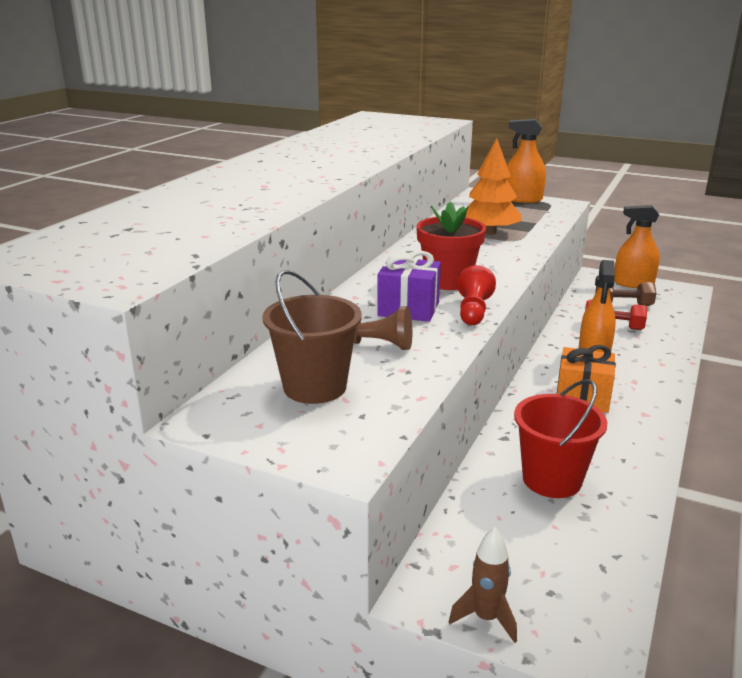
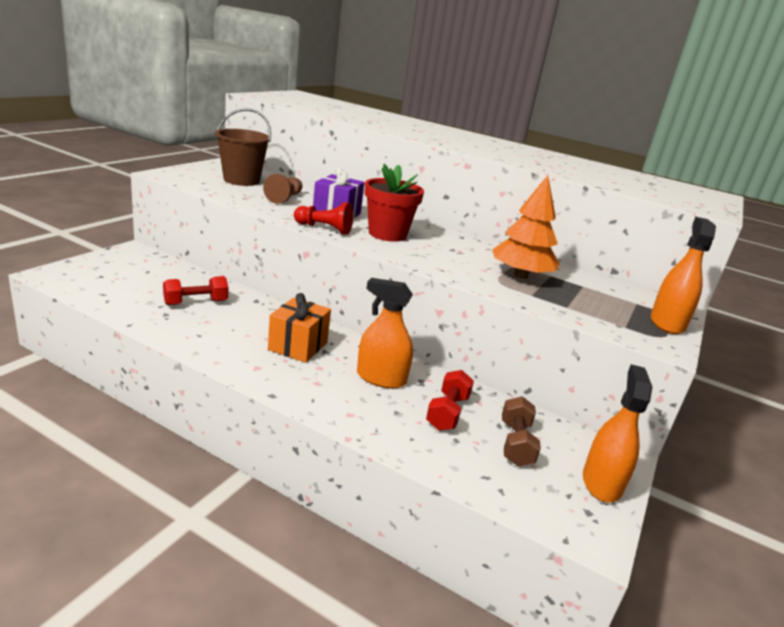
camera: 90 degrees right, 0 degrees up
(486, 618) = (102, 258): brown rocket -> none
(552, 479) = (196, 302): red bucket -> red dumbbell

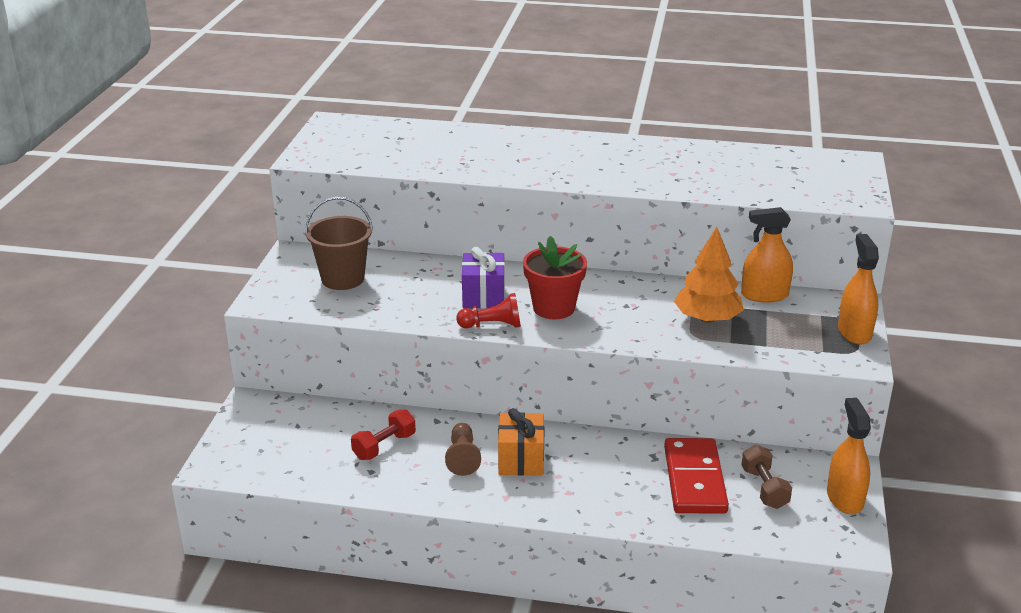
camera: 15 degrees left, 5 degrees up
(284, 198) = (413, 291): brown pawn -> brown pawn (462, 457)
(381, 378) = (618, 466): orange spray bottle -> orange spray bottle (764, 295)
(447, 412) = (694, 479): red dumbbell -> red domino

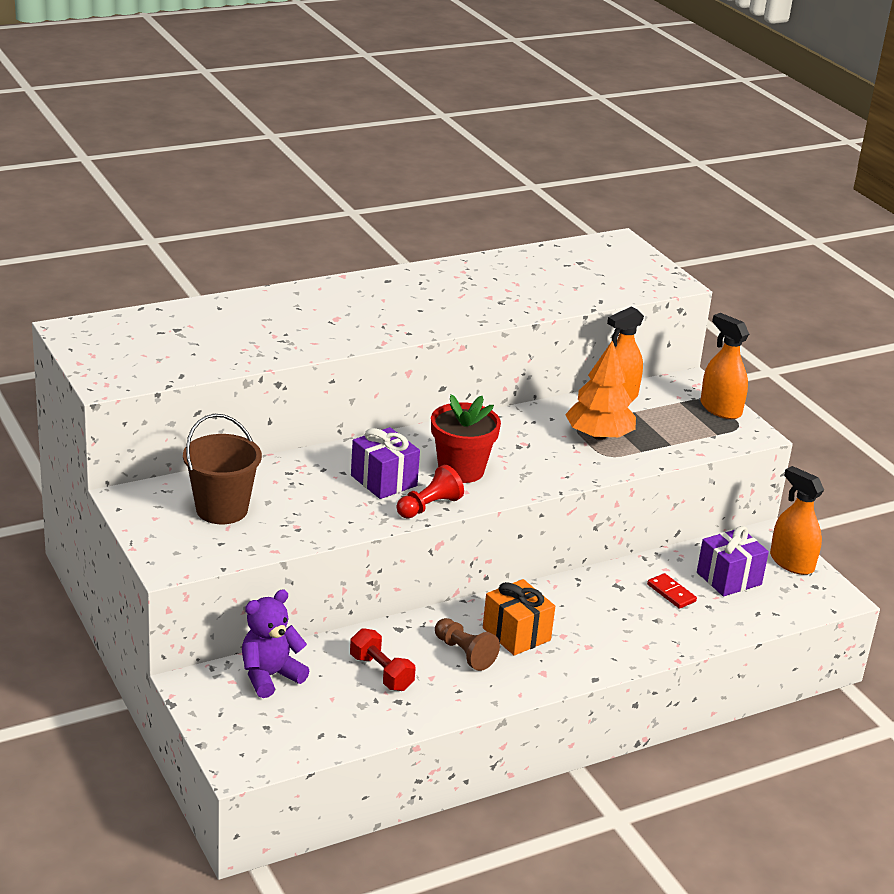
camera: 40 degrees left, 0 degrees up
(306, 417) = (270, 676): none -> purple teddy bear
(384, 446) = (381, 673): red dumbbell -> red dumbbell turned 45 degrees counterclockwise
(694, 479) = (671, 593): red domino -> red domino, size x0.46
(764, 488) = (729, 578): brown dumbbell -> purple gift

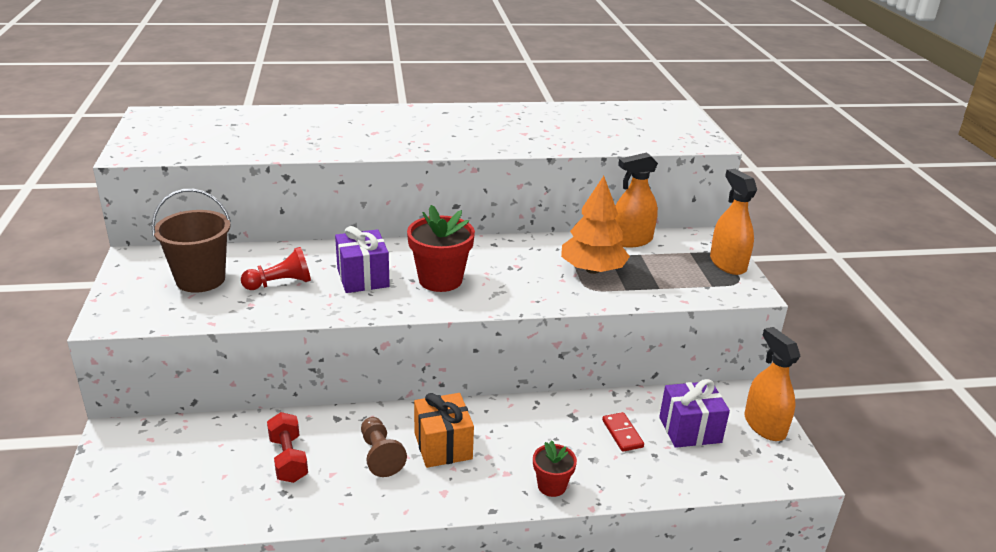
camera: 20 degrees right, 0 degrees up
(270, 676) = (186, 441): purple teddy bear -> none
(429, 506) = (385, 307): red pawn -> red pawn (280, 283)
(634, 649) = (551, 486): none -> red flower pot

